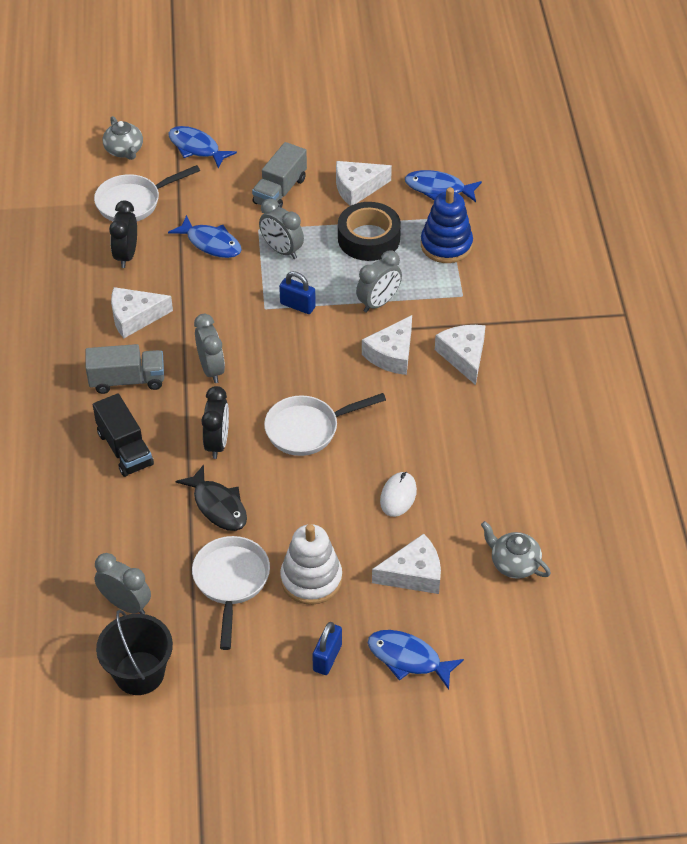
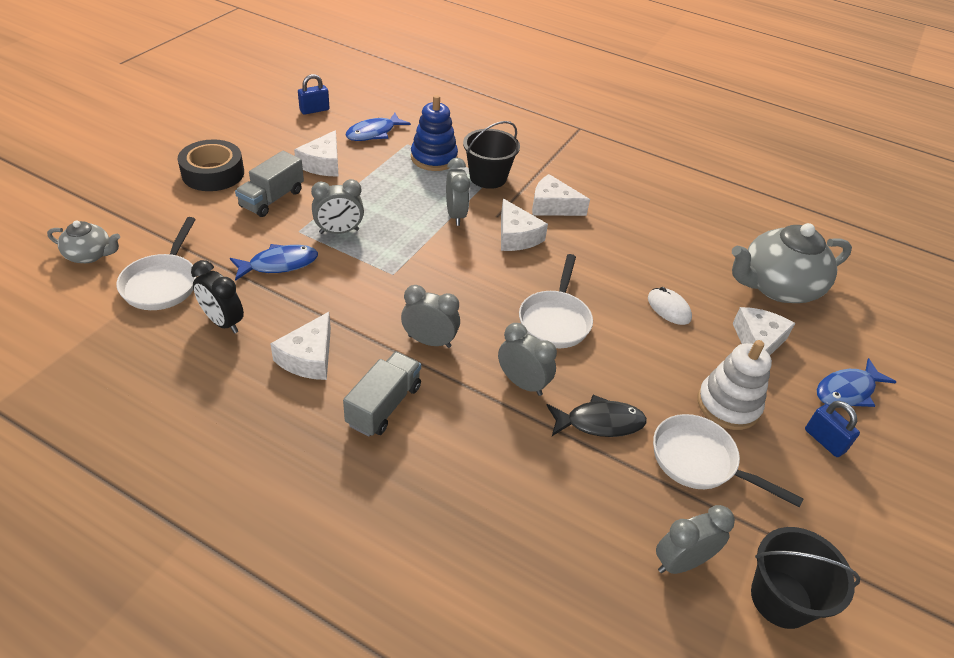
camera: 60 degrees left, 5 degrees down
(125, 449) = (472, 454): black truck -> none
(196, 148) = (155, 214): blue fish -> none
(217, 443) = (522, 383): black clock -> grey clock
(280, 191) = (272, 199): grey truck -> grey truck turned 60 degrees clockwise
(297, 305) = (411, 255): blue padlock -> blue padlock (314, 110)
(368, 238) = (382, 185): black tape -> black tape (213, 173)
(458, 294) = (488, 177): none -> black bucket
(514, 563) = (777, 287): grey teapot -> grey teapot, size x1.96

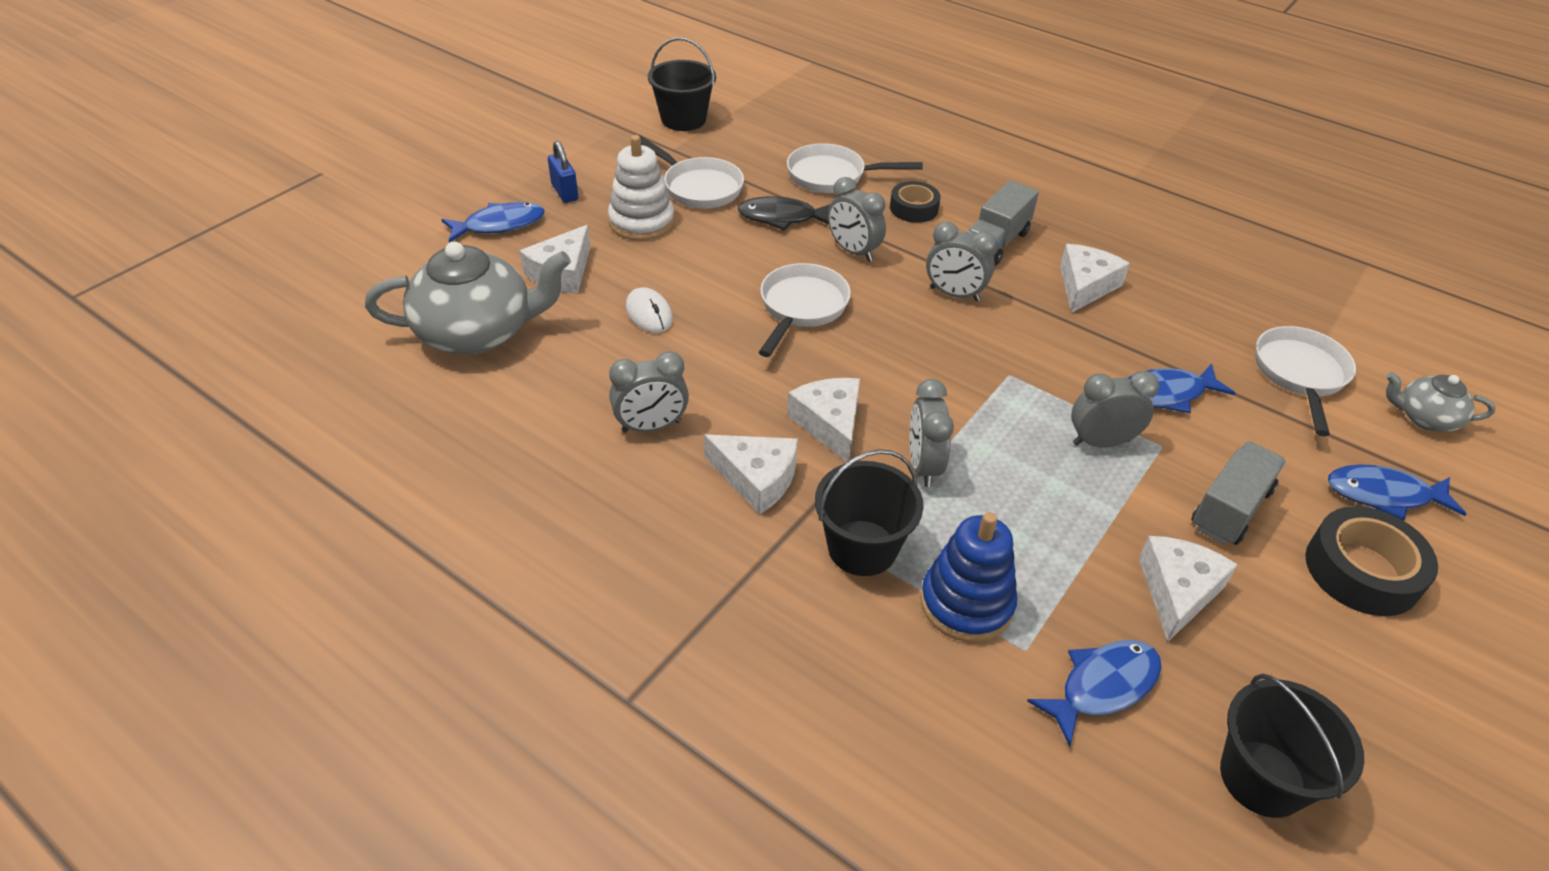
camera: 170 degrees left, 0 degrees up
(166, 208) = (1384, 495): none -> blue fish
(223, 322) = (1197, 326): black clock -> none
(314, 110) = (1262, 778): blue padlock -> black bucket
(467, 449) = (913, 208): none -> black tape
(563, 496) = (832, 176): none -> white pan
(681, 562) = (749, 139): grey clock -> grey clock (651, 426)

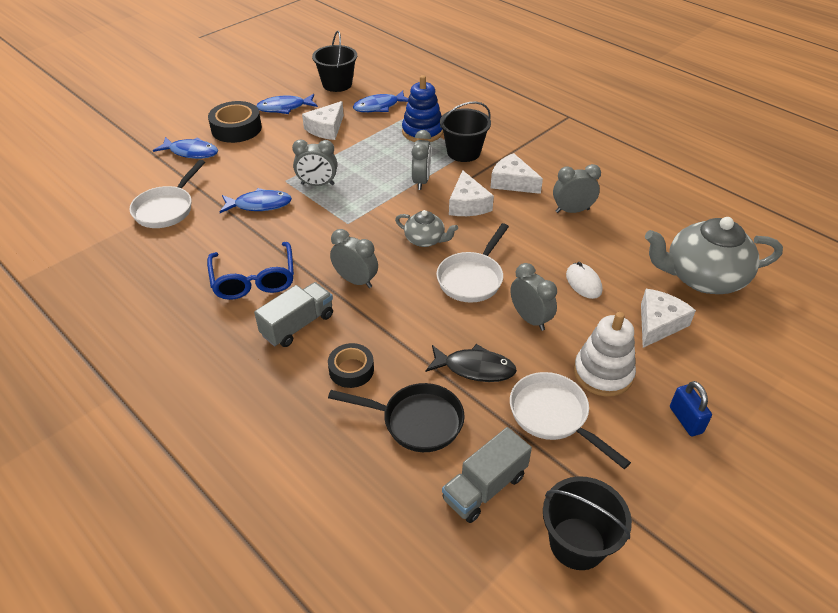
camera: 170 degrees left, 0 degrees up
(499, 225) = (731, 380): blue fish -> blue fish (284, 108)
(832, 176) = (416, 421): white pan -> black pan
(853, 251) = (420, 326): grey clock -> grey clock (530, 319)
(1085, 286) = (254, 280): white cheese -> blue glasses
(1230, 509) = (274, 153): grey truck -> grey truck (484, 487)
(1425, 418) = (123, 182): grey teapot -> grey teapot (425, 240)

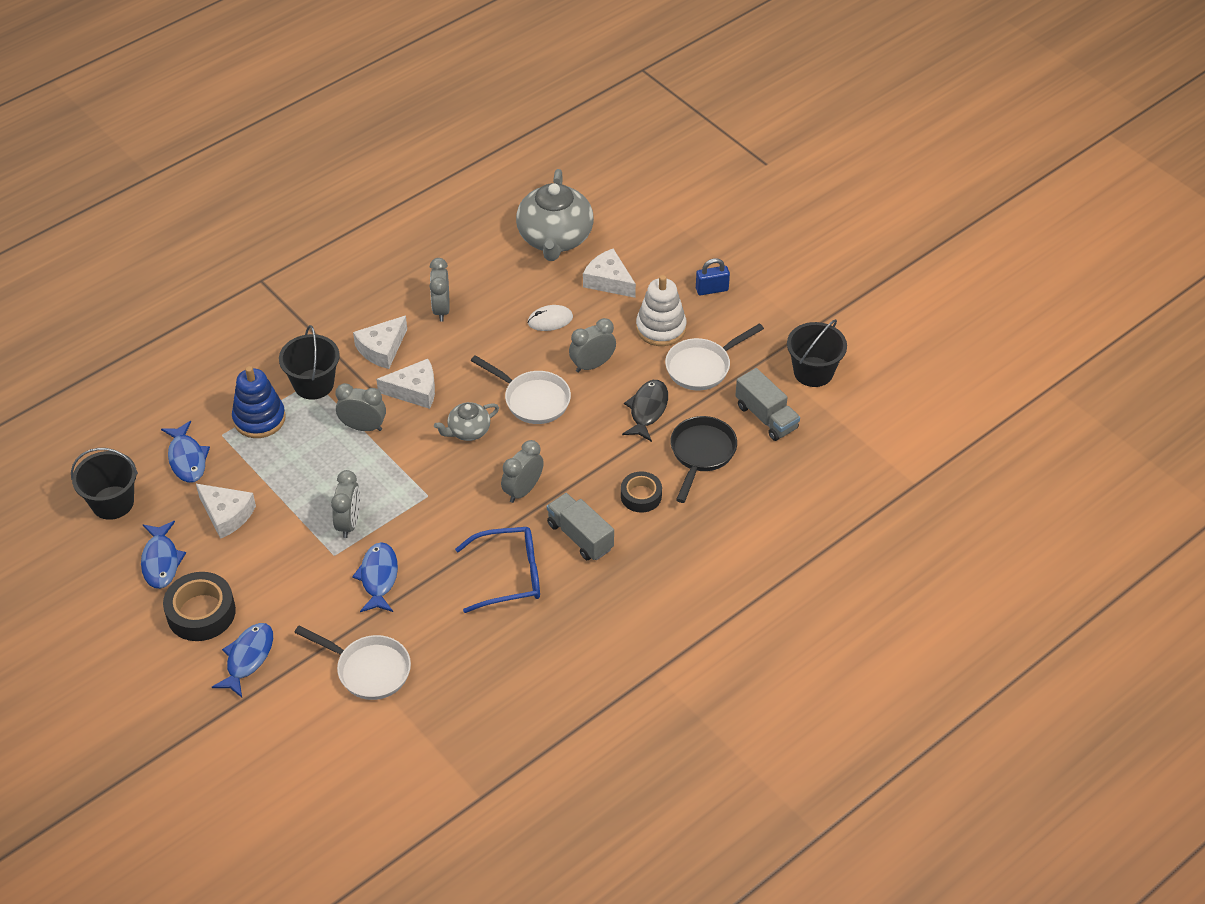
camera: 85 degrees left, 5 degrees up
(425, 240) = (468, 431): grey teapot -> grey teapot turned 150 degrees counterclockwise

